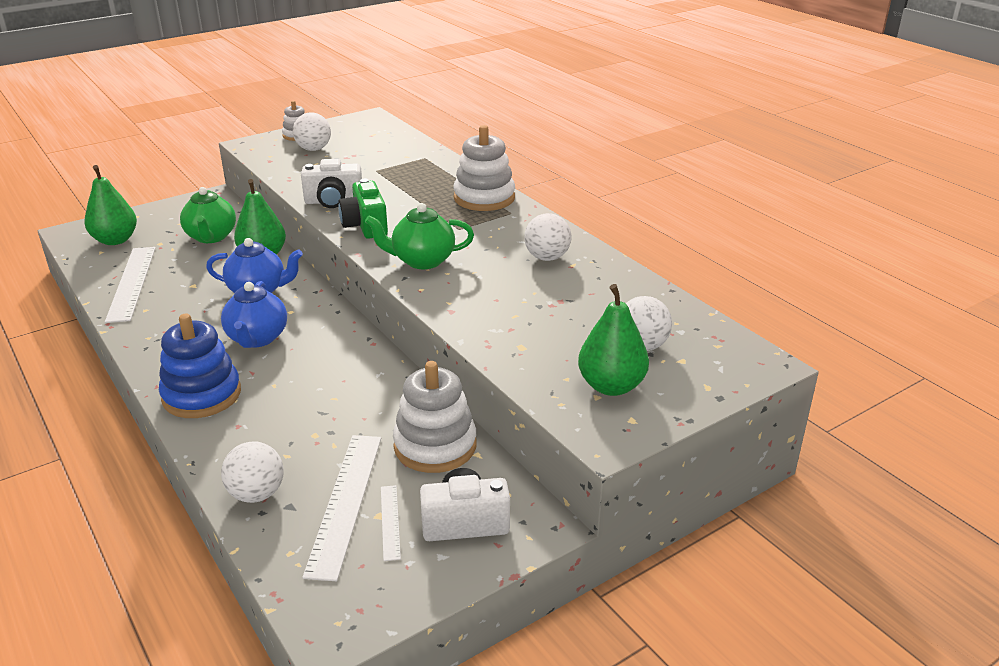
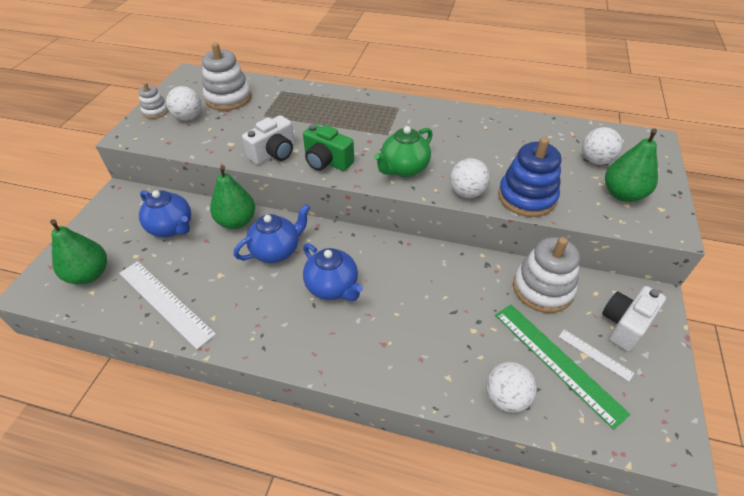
camera: 40 degrees left, 15 degrees up
(202, 395) = (363, 355): blue stacking toy -> blue stacking toy (526, 197)
(211, 237) = (172, 228): green teapot -> blue teapot
(345, 502) = (557, 361): white ruler -> green ruler
(484, 198) = (366, 104): white stacking toy -> white stacking toy (228, 98)
(547, 257) = (466, 129): white ball -> white ball (467, 193)

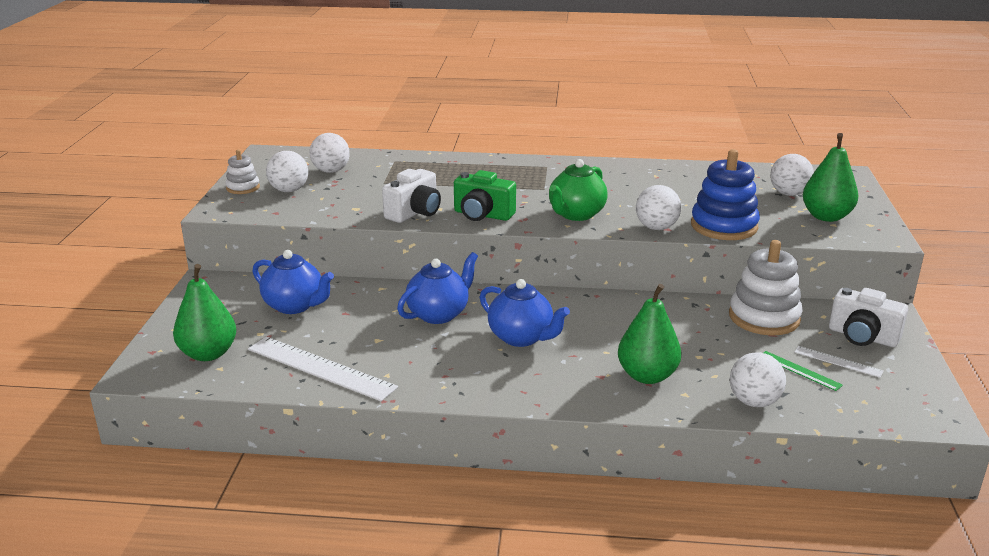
camera: 10 degrees left, 20 degrees down
(228, 98) = (331, 171): white stacking toy -> white ball
(236, 221) = (376, 294): green pear -> green pear (647, 376)
(557, 361) = (799, 370): green ruler -> green ruler, size x0.50
(625, 325) = (862, 337): white camera -> white camera turned 90 degrees counterclockwise

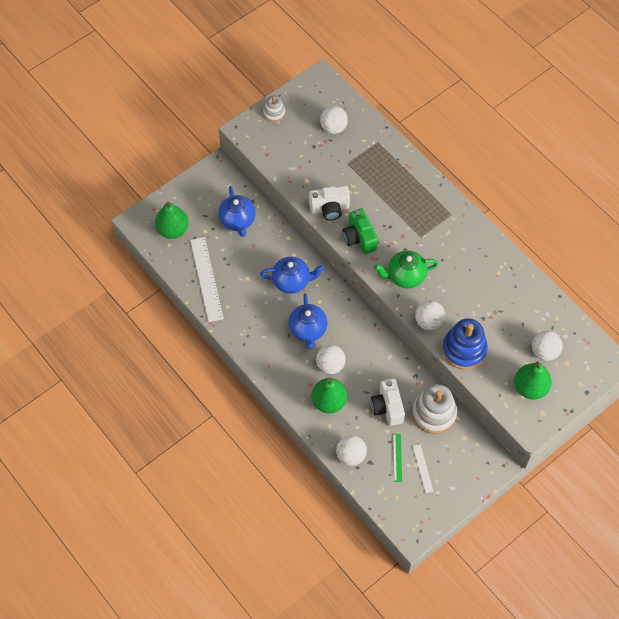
camera: 45 degrees right, 35 degrees up
(289, 190) = (293, 134): white ball -> white ball (330, 365)
(862, 337) = (459, 465): white camera -> white camera (387, 407)

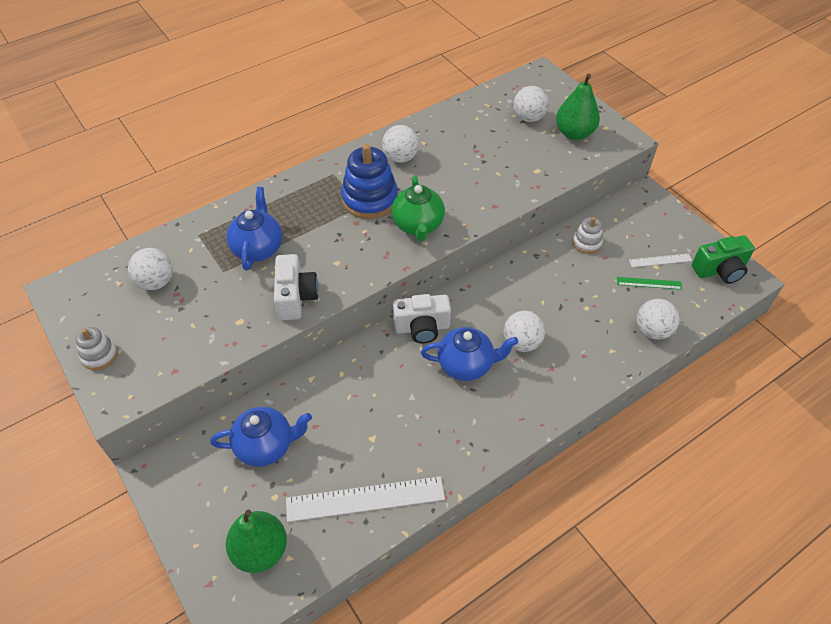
camera: 85 degrees left, 10 degrees down
(292, 281) = (385, 379): blue teapot -> blue teapot (258, 248)
(328, 401) = (576, 349): green pear -> none
(359, 238) = (351, 267): green camera -> green camera (720, 270)
(387, 407) = (581, 287): white camera -> white camera (422, 328)
(428, 322) = (486, 209): white ball -> white ball (400, 157)
(434, 413) = (586, 243): white stacking toy -> white stacking toy, size x0.54
(464, 349) = (526, 181): blue stacking toy -> blue stacking toy (370, 199)

